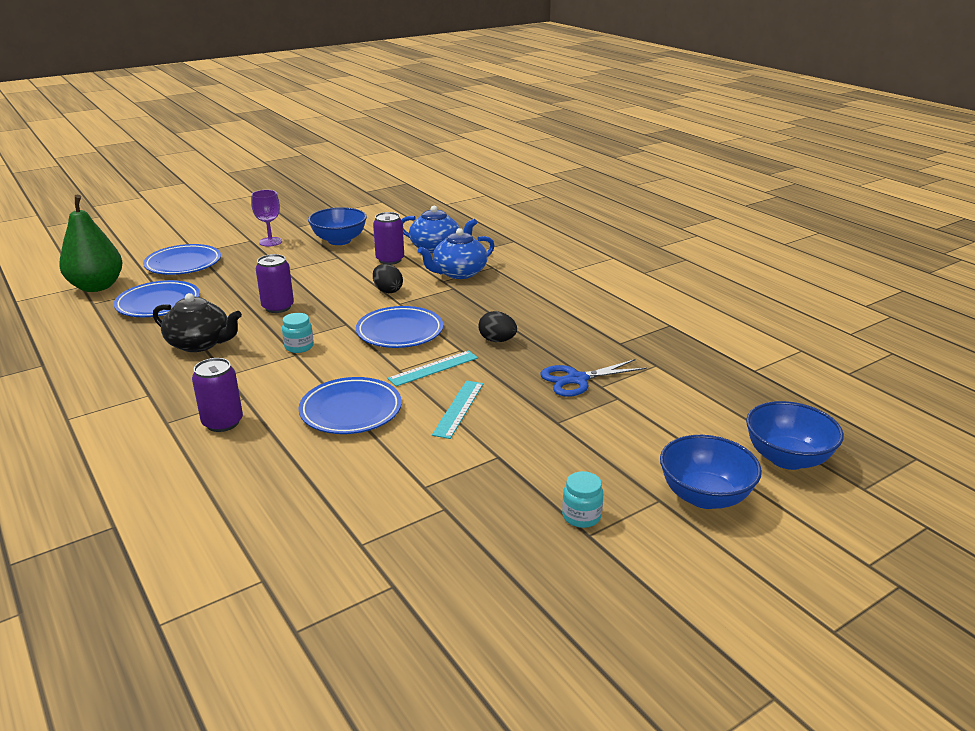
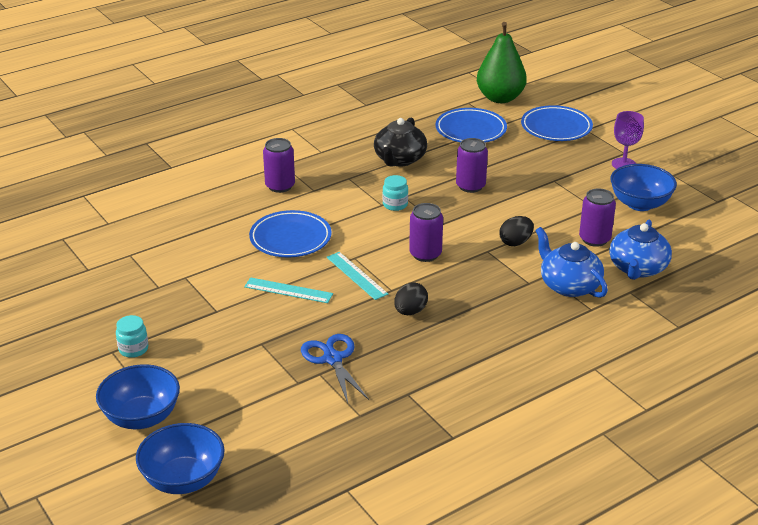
camera: 90 degrees right, 5 degrees up
(400, 332) = (425, 254): blue plate -> purple can

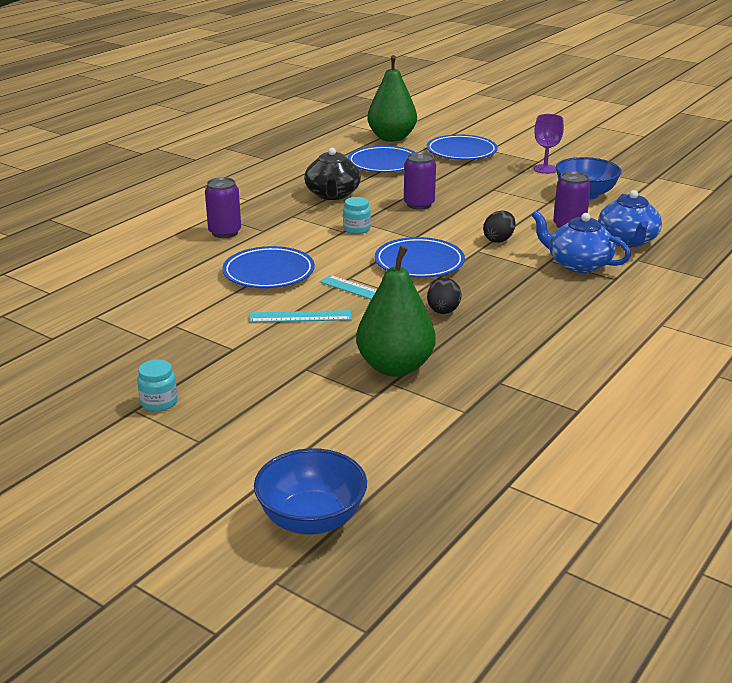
camera: 20 degrees left, 5 degrees down
(141, 417) = (215, 467): blue bowl -> none
(332, 359) = (395, 367): blue scissors -> green pear
(425, 254) = (419, 263): purple can -> blue plate

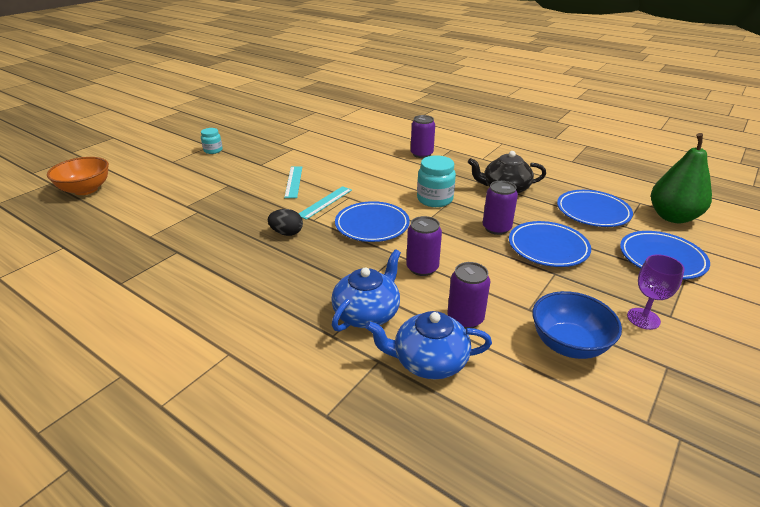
camera: 90 degrees right, 5 degrees up
(269, 273) = (358, 170): blue plate -> blue plate (548, 247)
(311, 519) = (85, 190): blue bowl -> orange bowl
(356, 229) = (435, 199): turquoise jar -> turquoise jar, size x1.65
(395, 367) = (216, 213): green pear -> none
(498, 240) = (422, 268): black egg -> purple can

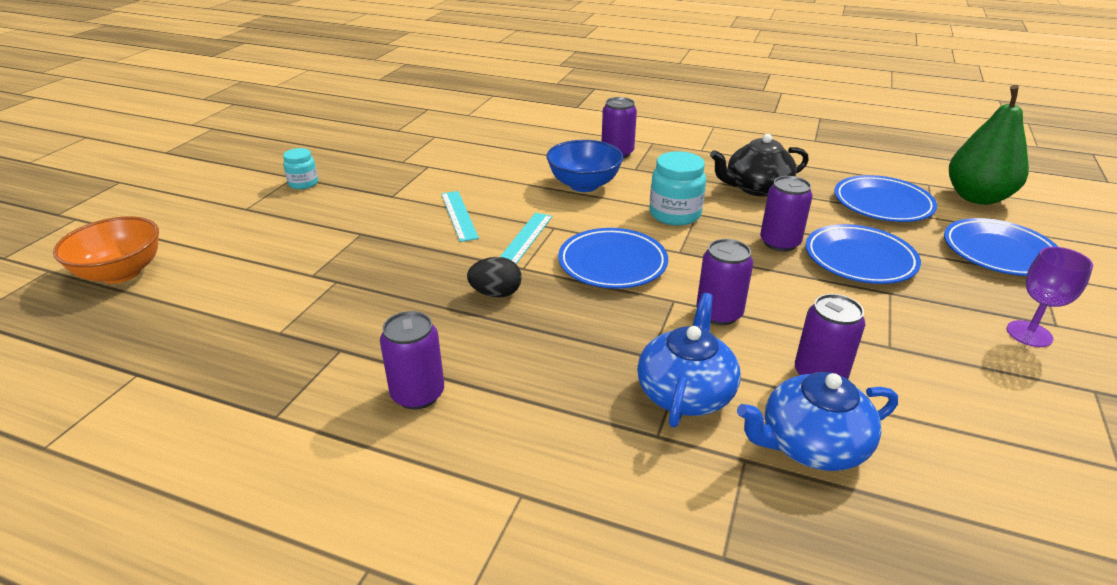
camera: 15 degrees left, 0 degrees up
(205, 285) = (418, 394): none -> purple can
(568, 344) = (967, 385): blue bowl -> blue bowl (584, 185)

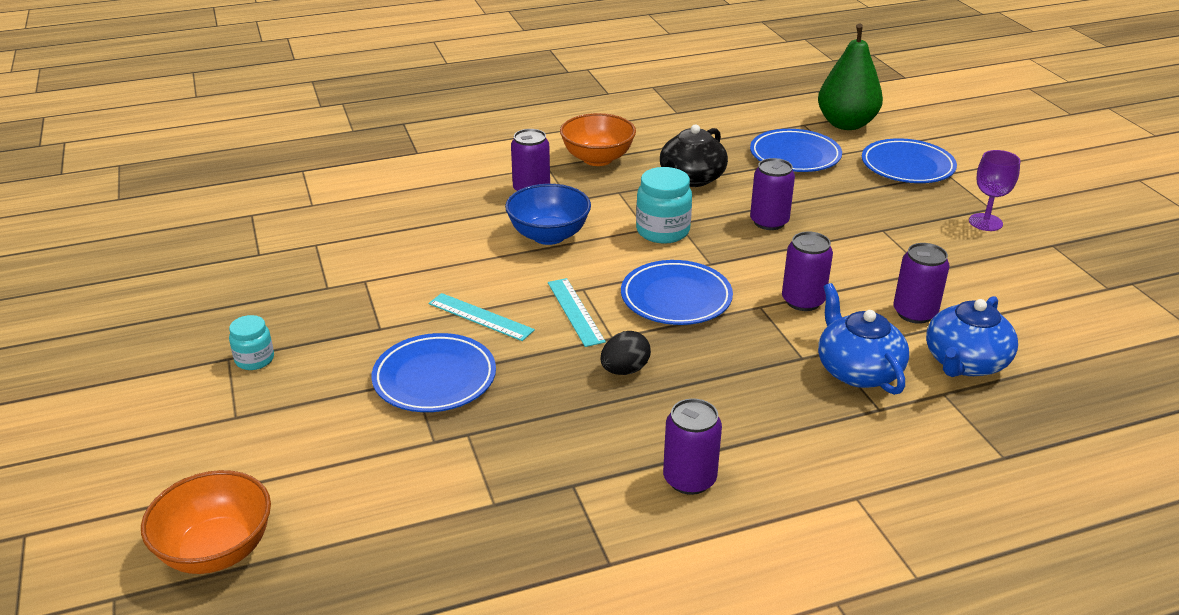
camera: 40 degrees left, 0 degrees up
(698, 150) = (597, 159): none -> orange bowl
(859, 259) = (835, 211): blue plate -> blue plate (434, 378)

